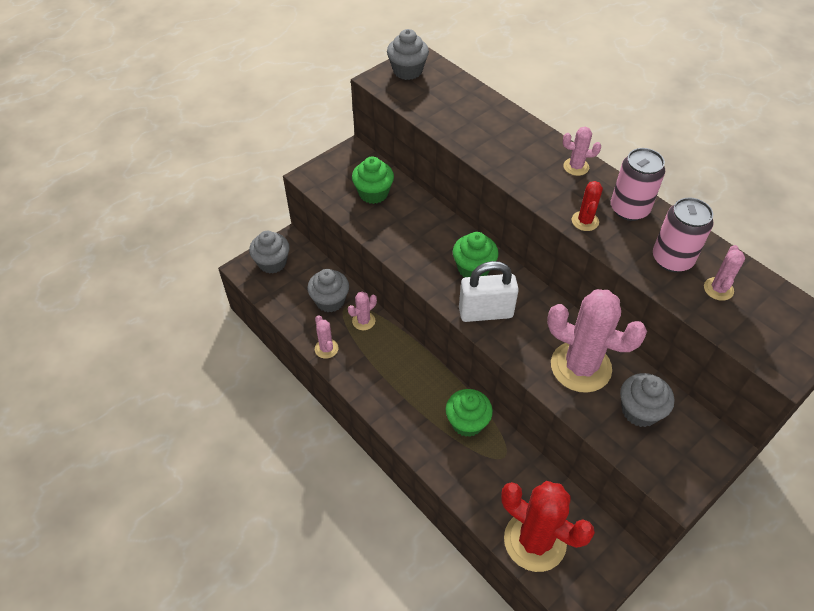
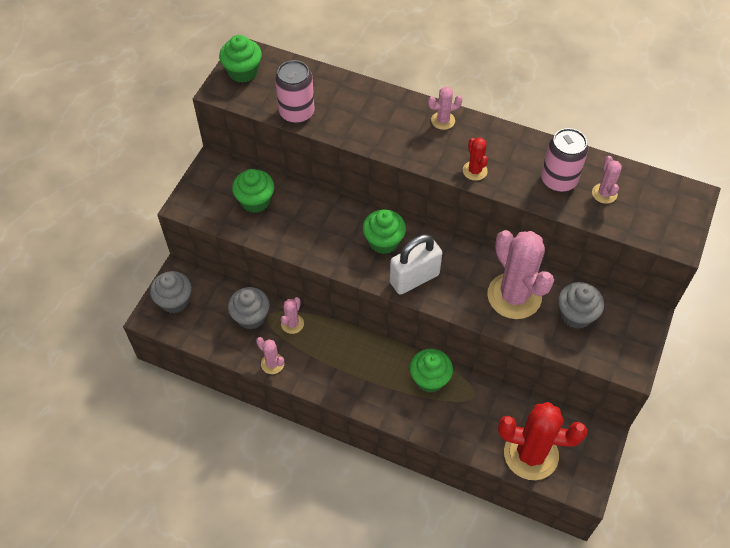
camera: 25 degrees left, 5 degrees up
(407, 71) = (243, 72): grey cupcake -> green cupcake
(580, 367) = (514, 296): pink cactus -> pink cactus turned 60 degrees clockwise
(629, 209) = (505, 146): pink can -> pink can (297, 112)

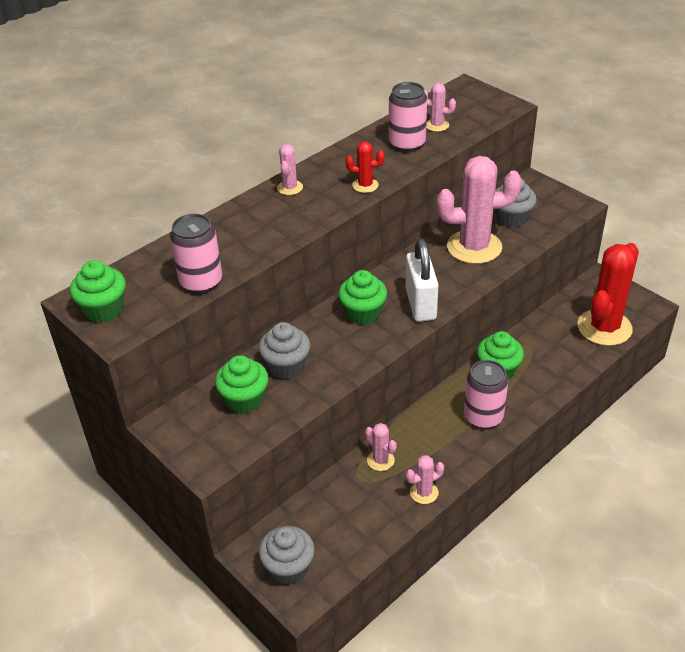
camera: 65 degrees left, 15 degrees down
(251, 317) = (352, 496): grey cupcake -> grey cupcake (286, 366)
(370, 382) = (483, 416): none -> pink can

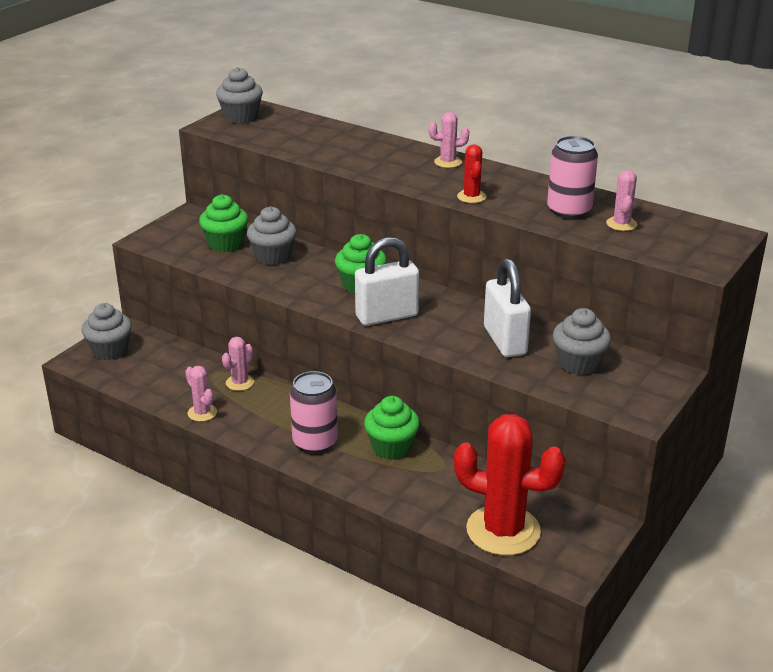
camera: 75 degrees right, 10 degrees down
(104, 309) = (241, 117): green cupcake -> grey cupcake
(201, 282) = (286, 145): pink can -> none
(474, 247) = (505, 341): pink cactus -> white padlock

